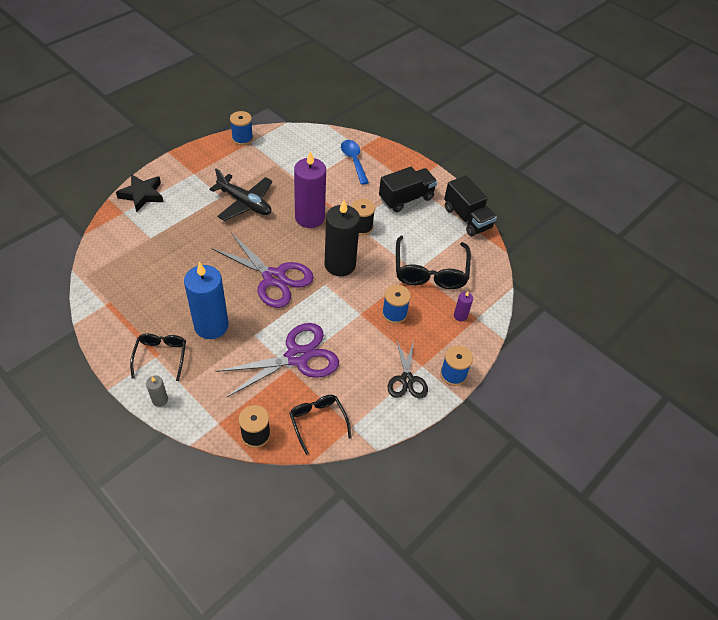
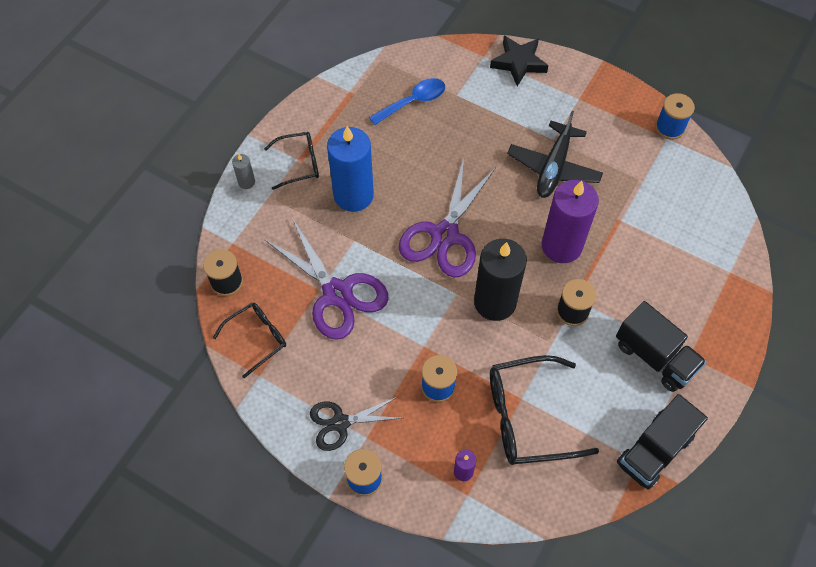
camera: 80 degrees right, 10 degrees up
(354, 161) = (698, 270): blue spoon -> blue spoon (413, 102)

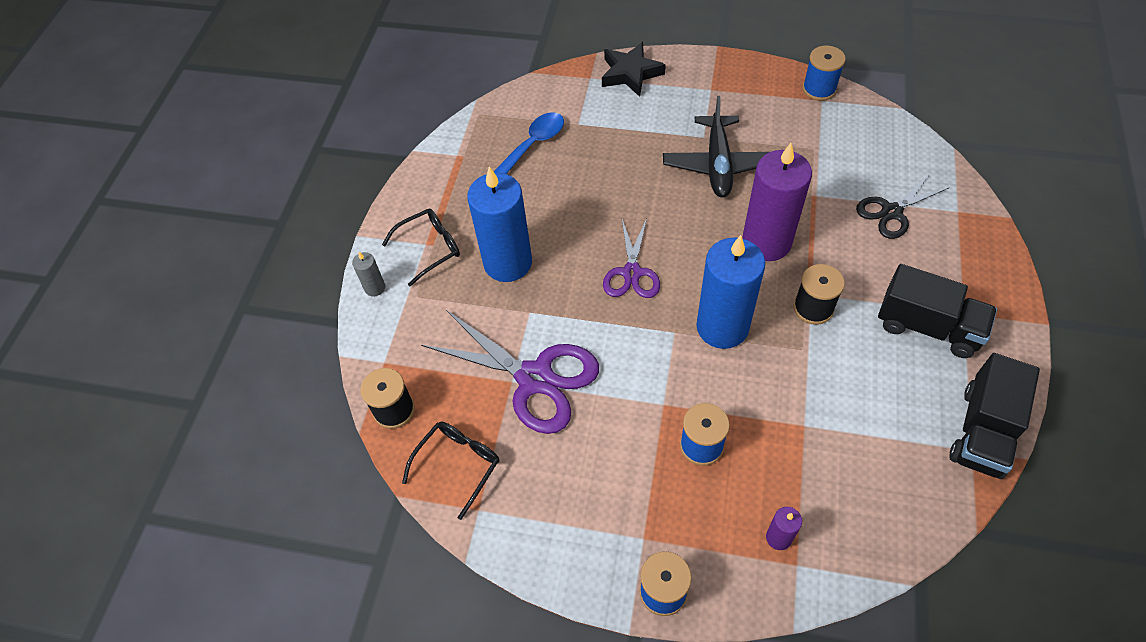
camera: 15 degrees left, 5 degrees down
(340, 423) = (604, 532): black scissors -> black scissors (891, 212)
(445, 235) = (632, 273): purple scissors -> purple scissors, size x0.60
(495, 302) = (722, 327): black candle -> blue candle
(528, 417) = (822, 444): black glasses -> none

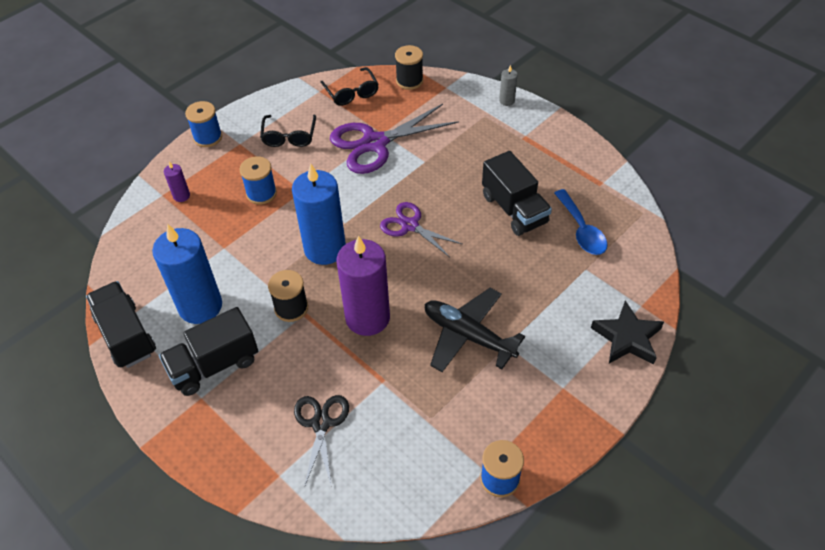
camera: 120 degrees right, 5 degrees down
(430, 248) = (519, 136): black glasses -> black glasses (289, 136)
(508, 263) = (474, 167): blue candle -> blue candle (200, 306)
(544, 202) = (514, 209): none -> black truck

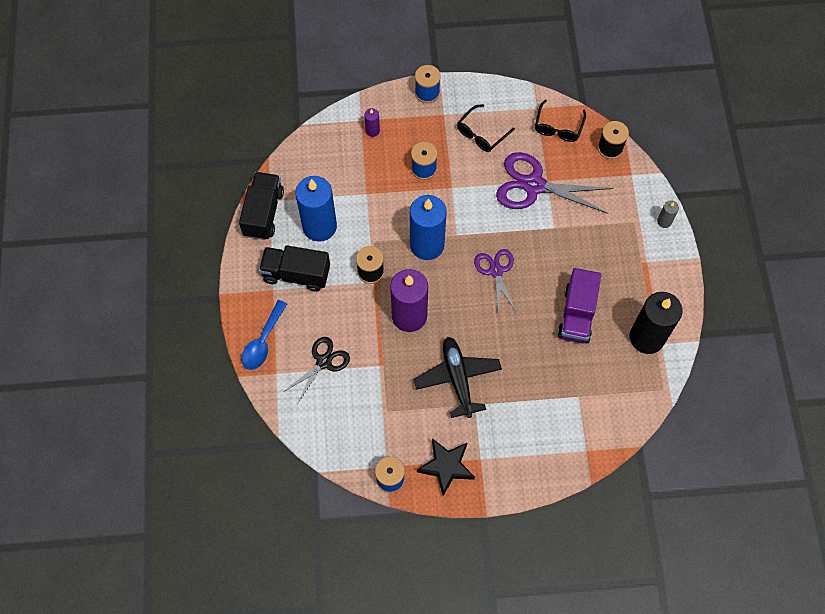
camera: 40 degrees right, 15 degrees up
(514, 209) = (577, 314): black truck -> purple truck
(581, 230) = (606, 366): blue spoon -> blue spoon (263, 341)
(587, 186) = (647, 337): none -> black candle
(627, 338) = (553, 463): black star -> black star (446, 466)

